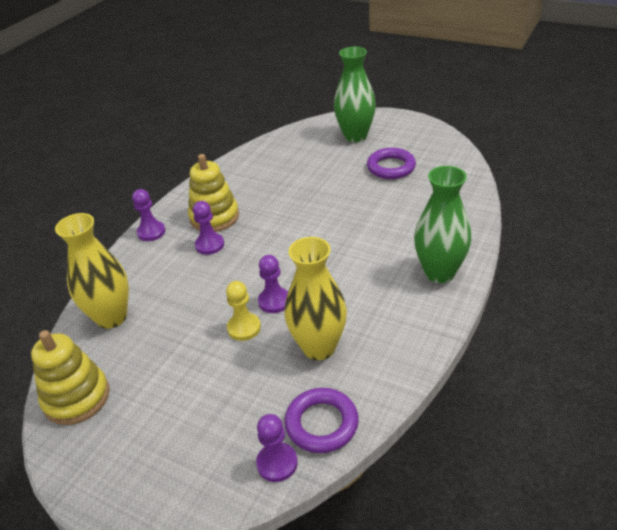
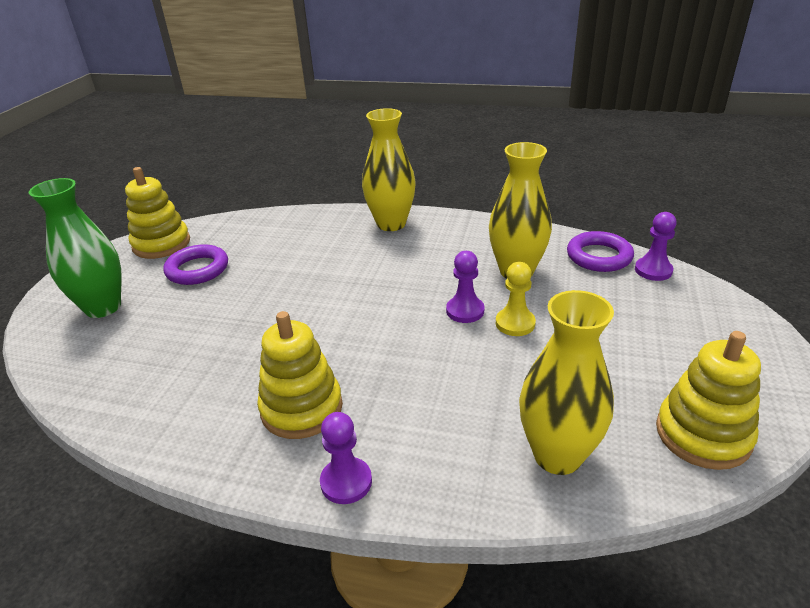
camera: 105 degrees left, 5 degrees down
(209, 245) = (372, 394): purple pawn -> none
(436, 147) = (161, 244): none -> yellow stacking toy
(439, 273) = (391, 224): green vase -> yellow vase

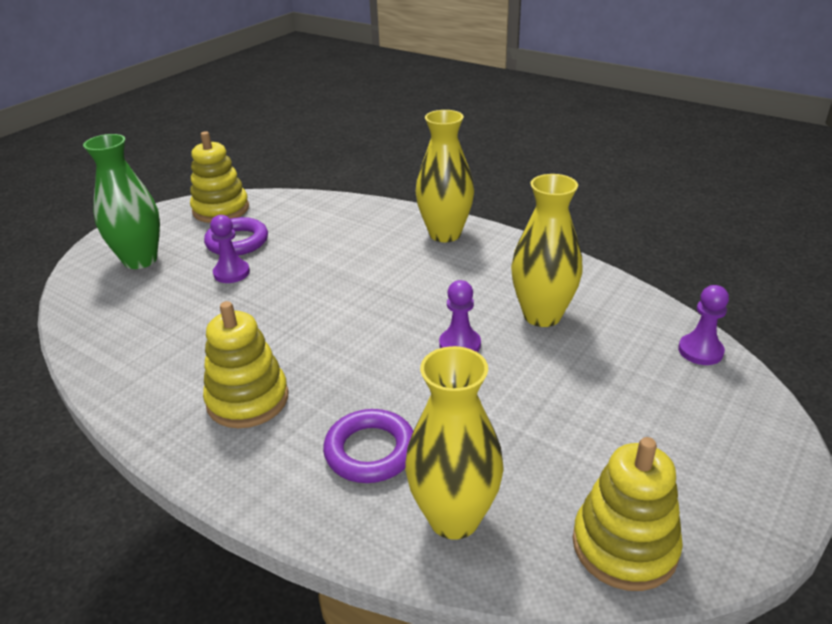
camera: 20 degrees right, 0 degrees up
(346, 482) = (244, 479): purple pawn -> purple pawn (231, 273)
(515, 323) = (502, 371): yellow pawn -> none
(599, 256) = (647, 320): purple ring -> purple ring (370, 451)

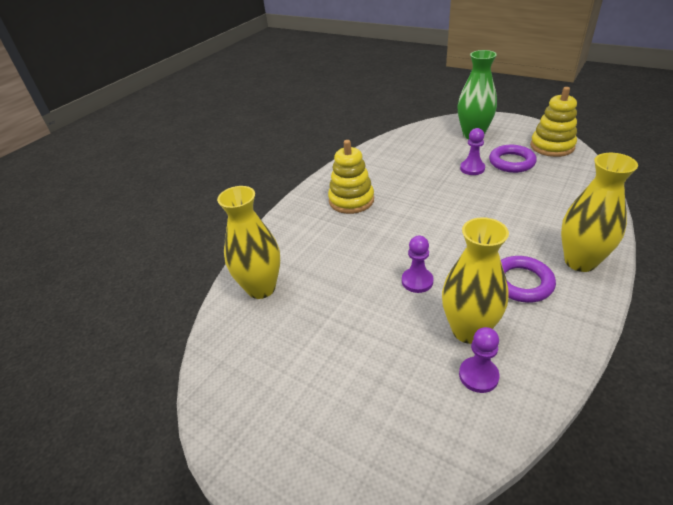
camera: 90 degrees right, 5 degrees up
(370, 451) = (312, 250): purple ring -> purple ring (521, 282)
(624, 546) = (230, 366): yellow stacking toy -> none
(700, 351) = (441, 455): purple pawn -> purple pawn (478, 375)

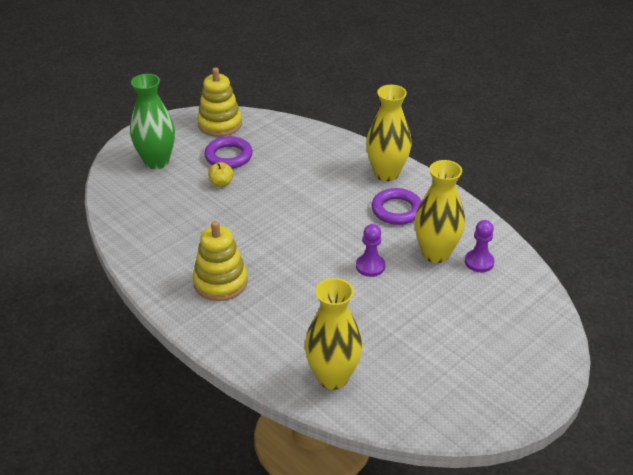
camera: 80 degrees left, 0 degrees up
(472, 168) = (221, 183): purple pawn -> yellow apple

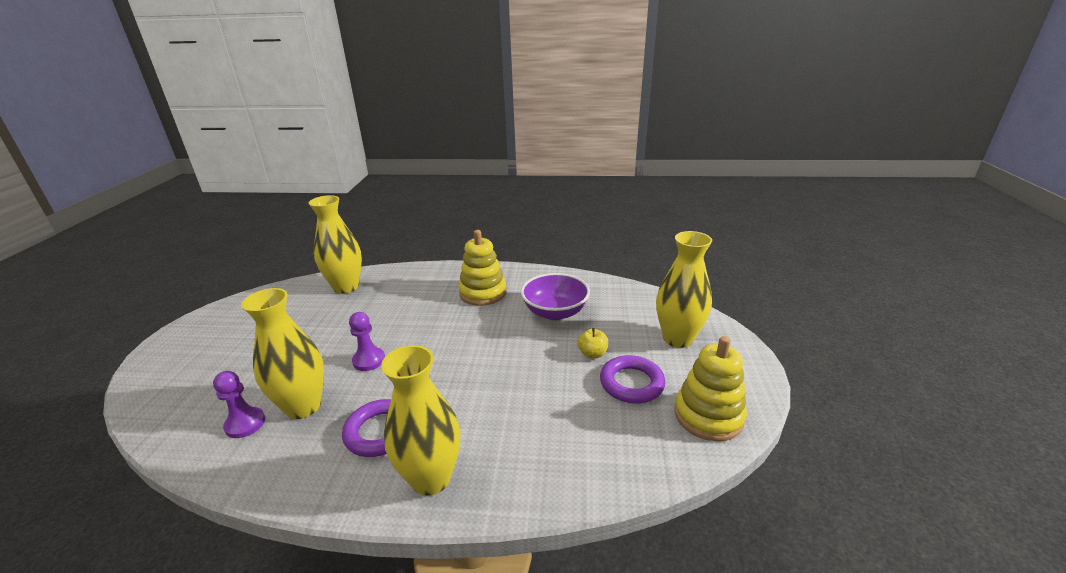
camera: 140 degrees right, 10 degrees down
(156, 162) = (678, 338): green vase -> yellow vase
(195, 227) = (555, 312): none -> purple bowl

